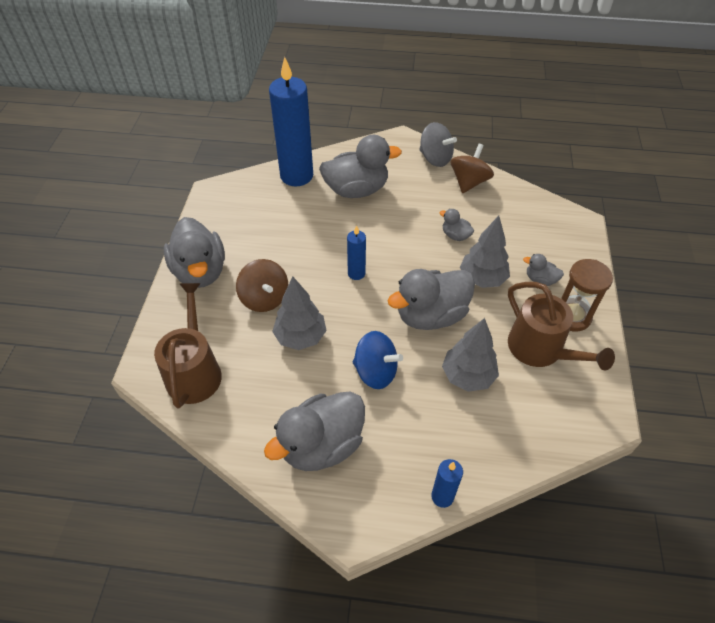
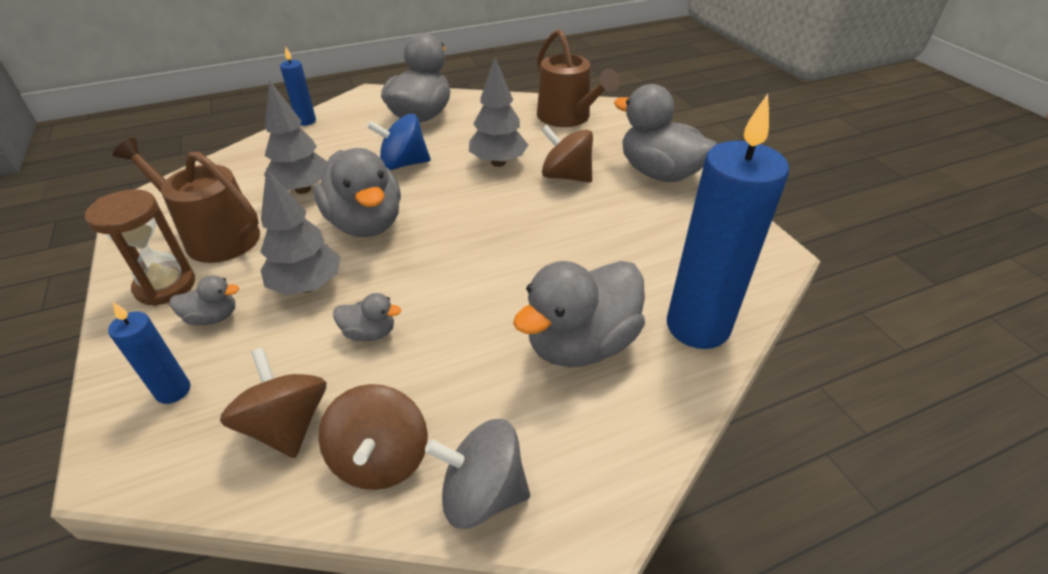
camera: 150 degrees right, 10 degrees down
(356, 273) = (485, 231): blue candle -> blue candle (173, 391)
(431, 315) = (366, 223): grey duck -> grey duck turned 120 degrees clockwise
(505, 209) = (286, 425): none -> brown spinning top

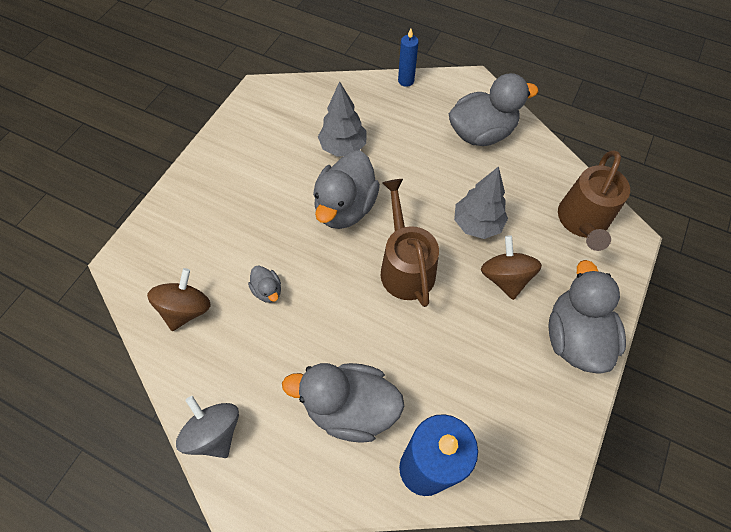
camera: 50 degrees right, 20 degrees up
(165, 286) = (220, 167): brown hourglass -> none
(173, 391) = (168, 242): blue candle -> none
(213, 317) = (219, 210): grey duck -> none
(215, 236) = (269, 149): brown watering can -> brown watering can (405, 267)
(307, 286) = (273, 229): grey tree -> none
(380, 459) = (199, 368): brown spinning top -> none
(403, 164) = (418, 173): blue spinning top -> none

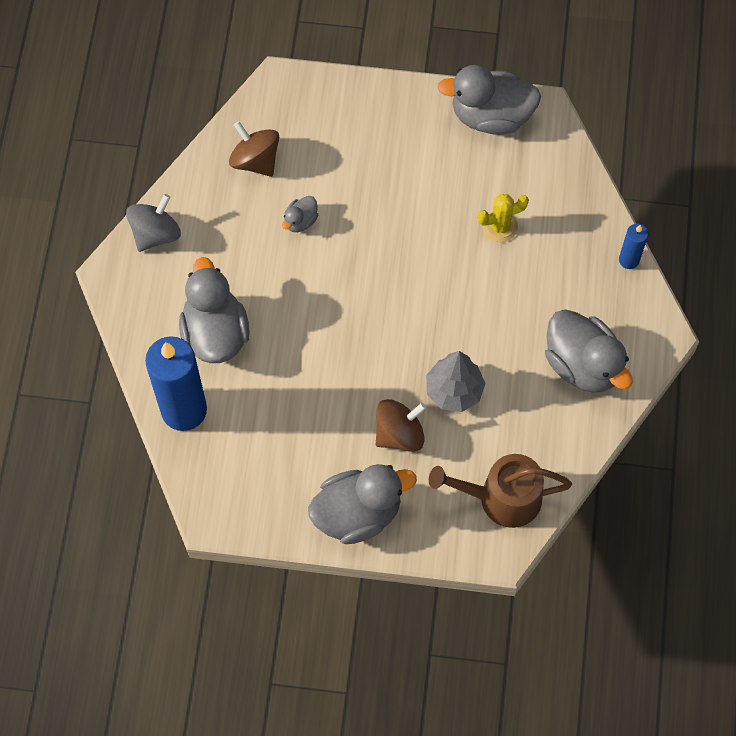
camera: 70 degrees right, 5 degrees up
(186, 309) = (255, 160): brown spinning top -> brown spinning top turned 135 degrees counterclockwise
(343, 147) = (500, 226): grey tree -> yellow cactus
(345, 207) = (422, 256): grey duck -> grey duck (491, 116)
(405, 267) = (374, 336): brown watering can -> none

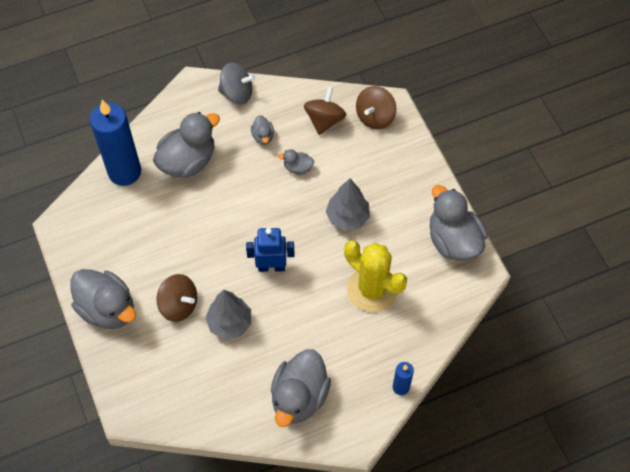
camera: 60 degrees right, 5 degrees down
(234, 236) = (263, 136): none -> grey duck
(286, 107) = (375, 117): none -> brown spinning top
(397, 204) = (347, 217): none -> grey tree
(410, 313) = (271, 266): none -> blue robot
(500, 226) = (372, 289): yellow cactus -> yellow cactus, size x1.80
(502, 498) = (167, 394): brown watering can -> none

